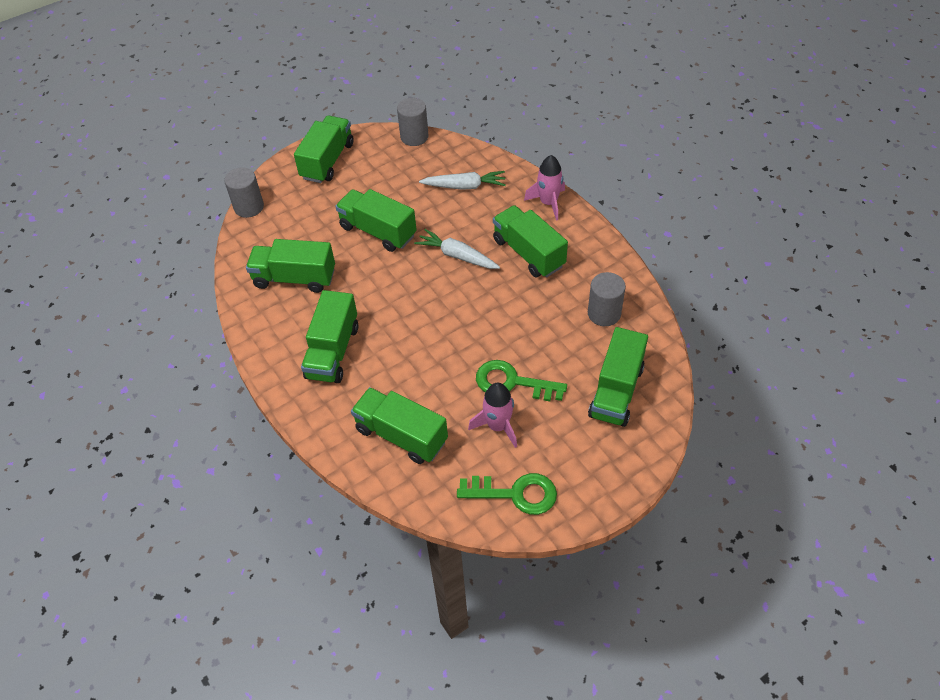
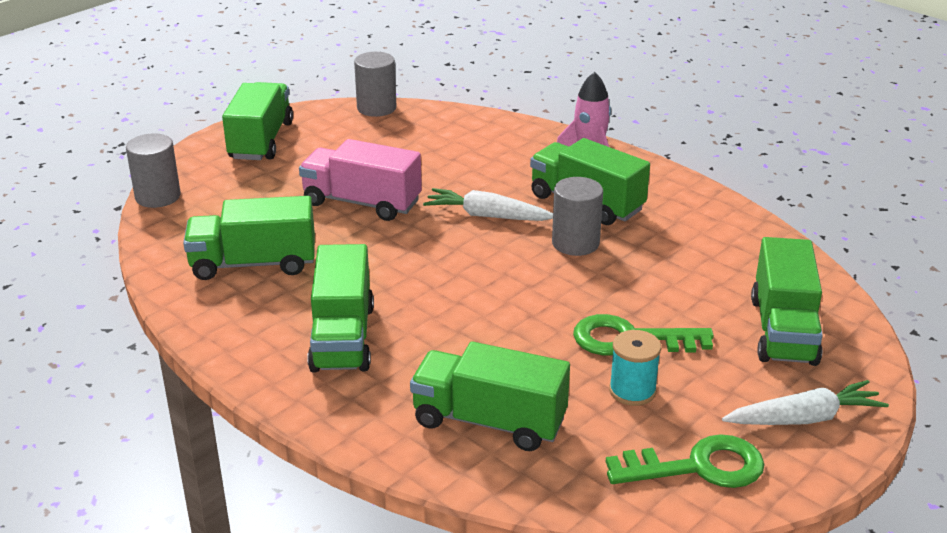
camera: 15 degrees left, 20 degrees down
(378, 231) = (362, 203): green truck -> pink truck
(464, 186) = (467, 148): white carrot -> white carrot (804, 418)
(498, 426) = (632, 391): pink rocket -> turquoise spool
(604, 313) = (721, 252): grey cylinder -> grey cylinder (575, 243)

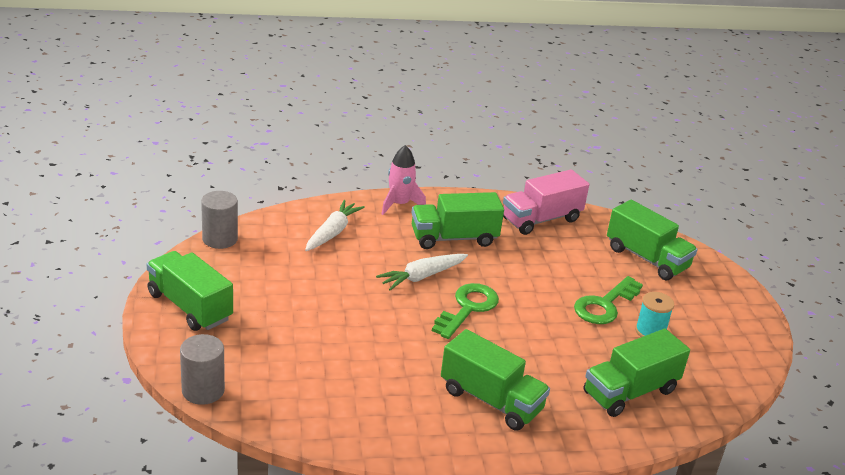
camera: 55 degrees left, 0 degrees up
(253, 264) = (359, 392): green truck -> none
(362, 203) = (340, 311): pink truck -> pink truck (541, 219)
(575, 243) = (491, 266): grey cylinder -> none
(698, 467) = (729, 349): green key -> green key (468, 308)
(804, 418) = (721, 298): white carrot -> white carrot (332, 232)

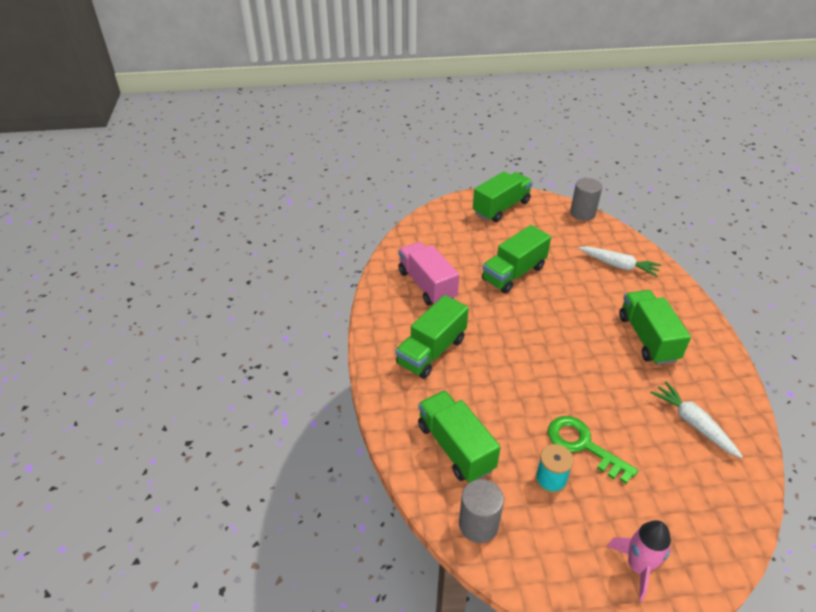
camera: 95 degrees right, 10 degrees up
(203, 390) = (422, 219): grey cylinder -> grey cylinder (478, 524)
(399, 204) = (684, 303): pink rocket -> pink rocket (638, 566)
(422, 276) = (578, 316): white carrot -> white carrot (693, 423)
(468, 308) = (544, 343): green key -> none
(541, 219) = (718, 408): pink truck -> pink truck (427, 285)
(646, 258) = (688, 500): green truck -> green truck (513, 273)

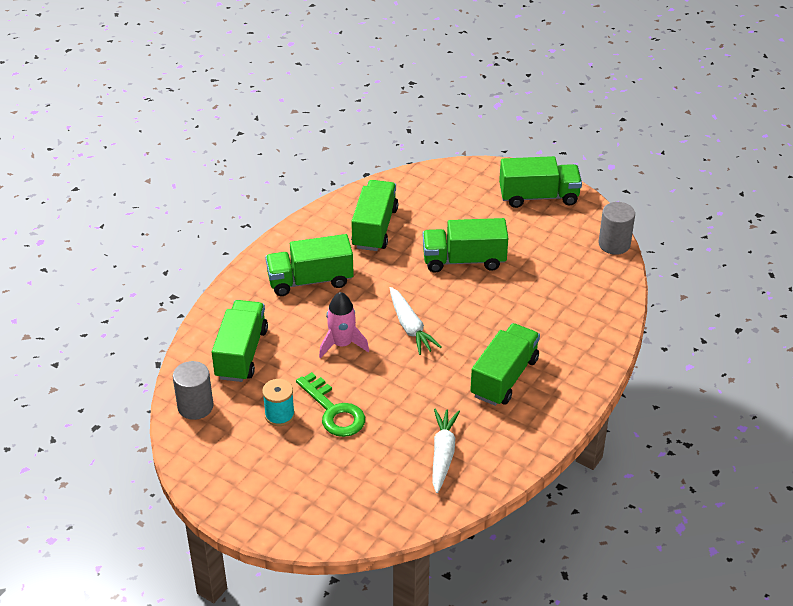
camera: 40 degrees right, 0 degrees up
(427, 285) = (374, 228): pink truck -> green truck
(583, 445) = (334, 411): green key -> green key turned 150 degrees clockwise
(618, 265) = (574, 308): white carrot -> white carrot (410, 327)
(638, 566) = (266, 498): pink rocket -> pink rocket (342, 344)

